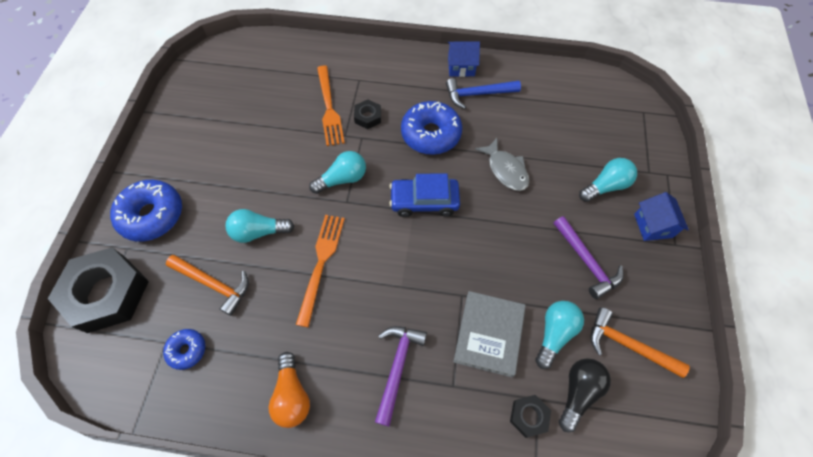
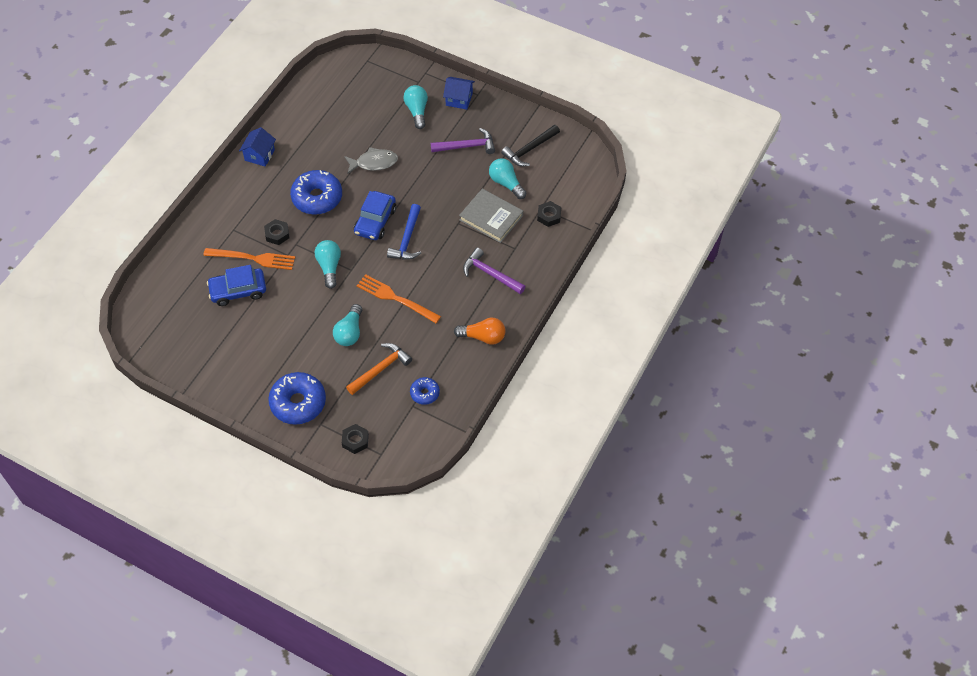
camera: 70 degrees left, 5 degrees down
(107, 293) = (355, 440): black nut -> black nut, size x0.44
(284, 110) = (238, 291): none -> blue car
(477, 94) = (294, 154): blue hammer -> blue hammer (407, 239)
(578, 392) = (546, 186): black light bulb -> none
(627, 345) = (529, 149): orange hammer -> black hammer

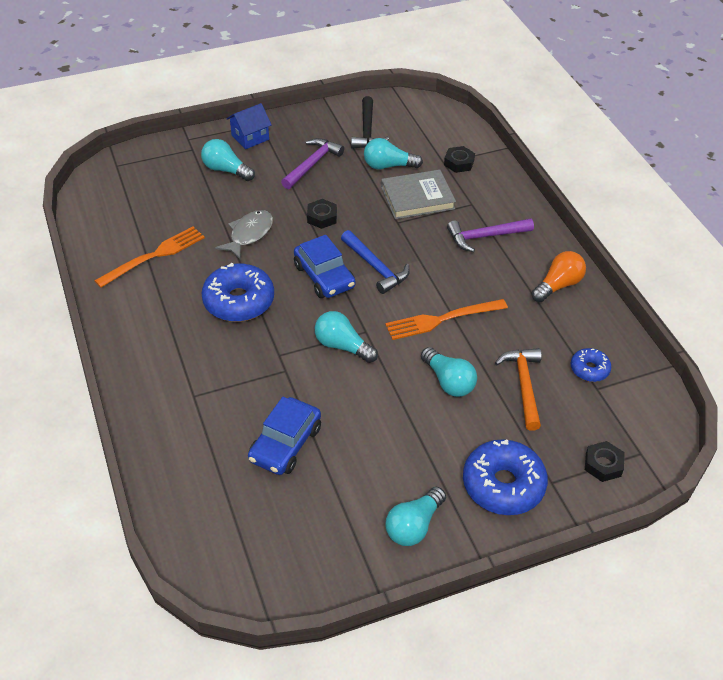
camera: 50 degrees left, 10 degrees down
(236, 380) = (414, 526): none -> turquoise light bulb
(254, 258) = (256, 402): orange fork -> orange fork (155, 255)
(259, 155) = (121, 312): blue house -> none
(277, 234) = (247, 362): black nut -> black nut (322, 217)

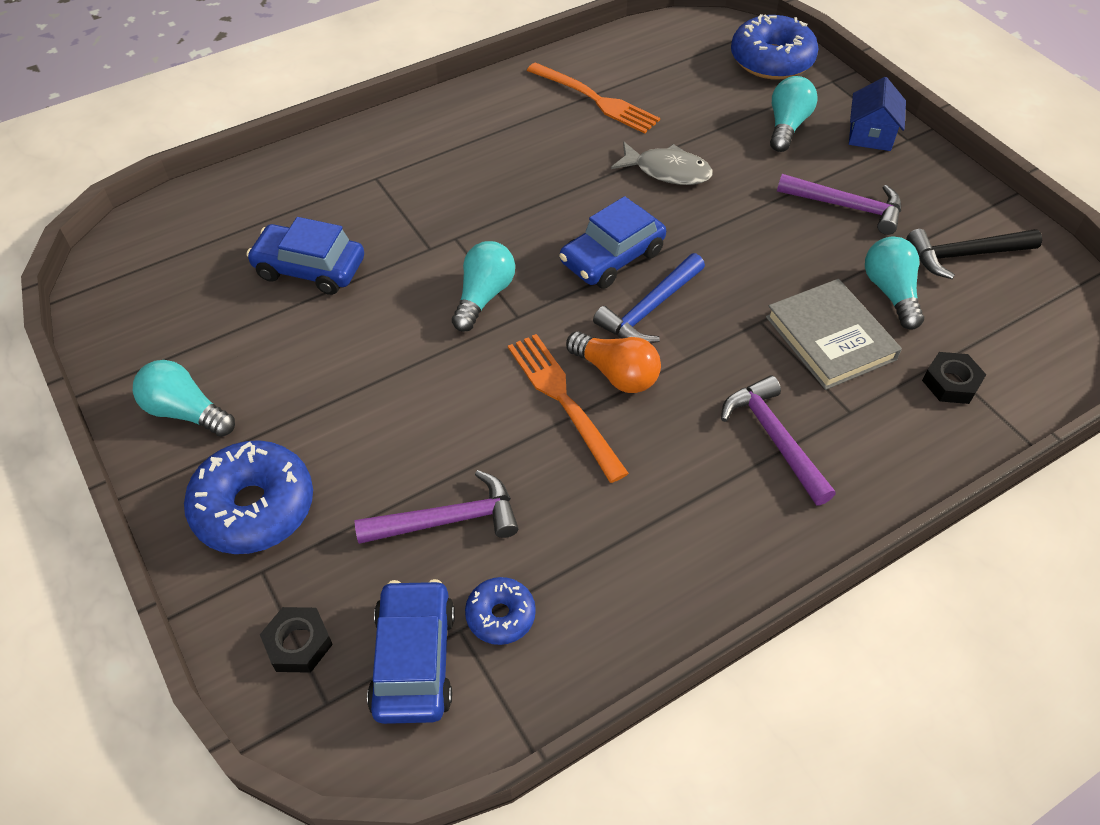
camera: 80 degrees right, 5 degrees up
(239, 301) = (539, 185): blue donut -> blue donut (771, 60)
(250, 137) = (870, 135): blue house -> blue house turned 60 degrees clockwise
(322, 217) = (733, 235): black nut -> none
(448, 381) = (439, 422): turquoise light bulb -> none
(524, 385) = (447, 520): orange hammer -> purple hammer
(558, 285) = (691, 556): orange light bulb -> orange light bulb (616, 374)
(615, 411) = (414, 660): none -> blue car

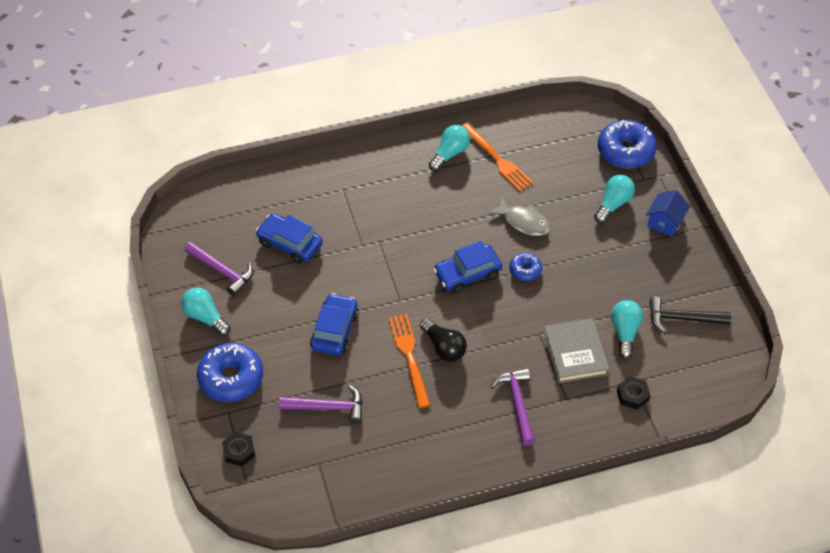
camera: 15 degrees right, 0 degrees up
(414, 660) = (292, 472): blue car -> blue car (335, 331)
(483, 296) = (384, 283): turquoise light bulb -> turquoise light bulb (450, 154)
(500, 615) = (340, 461): blue donut -> blue donut (525, 270)
(616, 374) = (444, 347): orange light bulb -> black light bulb
(649, 309) = (477, 312): blue hammer -> none
(846, 207) = (625, 270): purple hammer -> purple hammer (222, 271)

